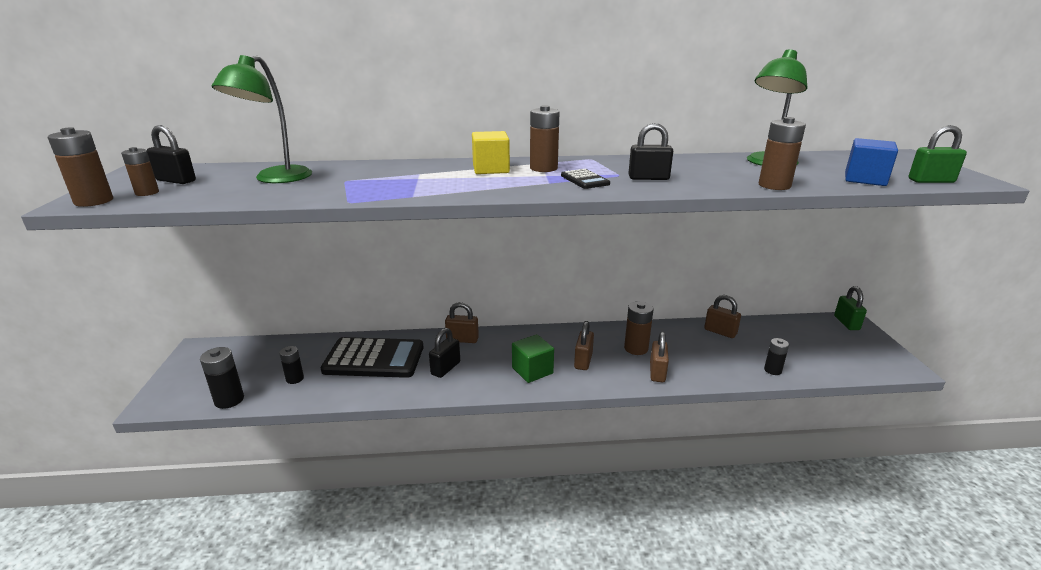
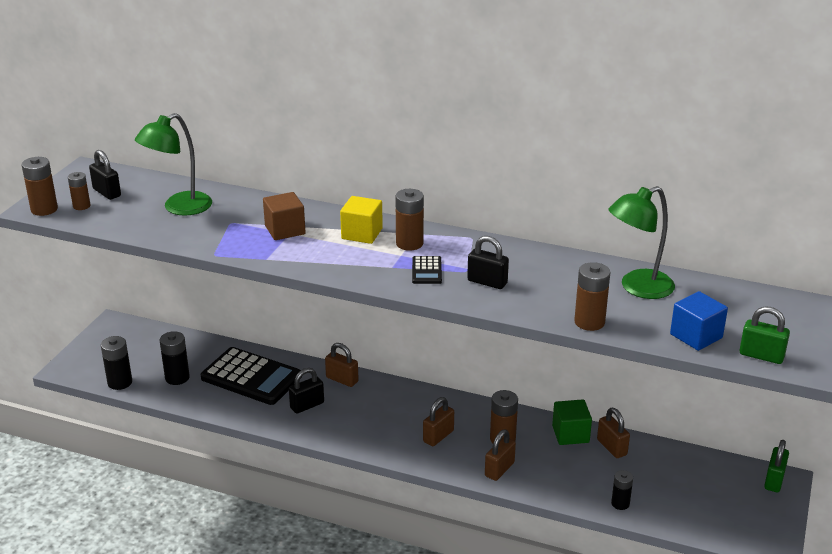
camera: 25 degrees right, 5 degrees up
(295, 379) = (177, 378): black battery -> black battery, size x1.53
(410, 177) = (285, 230): none -> brown cube
(532, 370) = (382, 431): green cube -> green cube (570, 434)

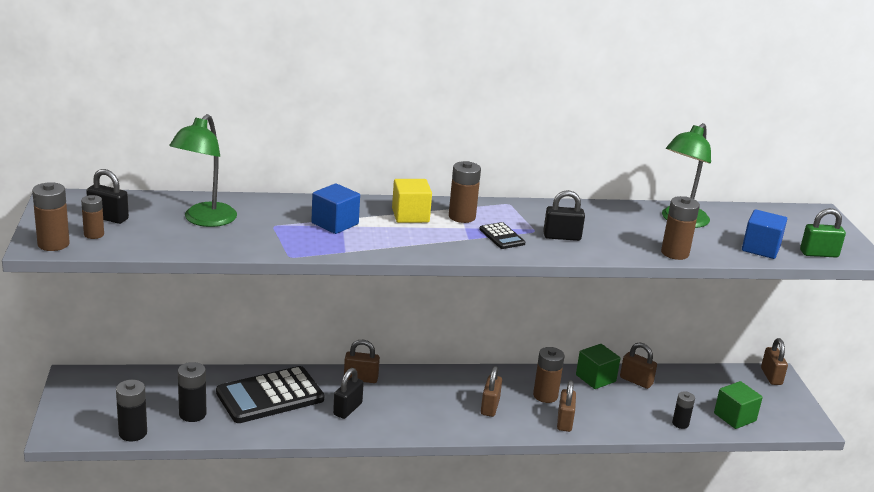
camera: 30 degrees left, 5 degrees down
(251, 377) = (270, 396): black calculator -> black calculator turned 150 degrees clockwise
(285, 230) = (335, 223): brown cube -> blue cube
(688, 513) = (734, 417): none -> green cube
(774, 480) = (771, 376): green padlock -> brown padlock

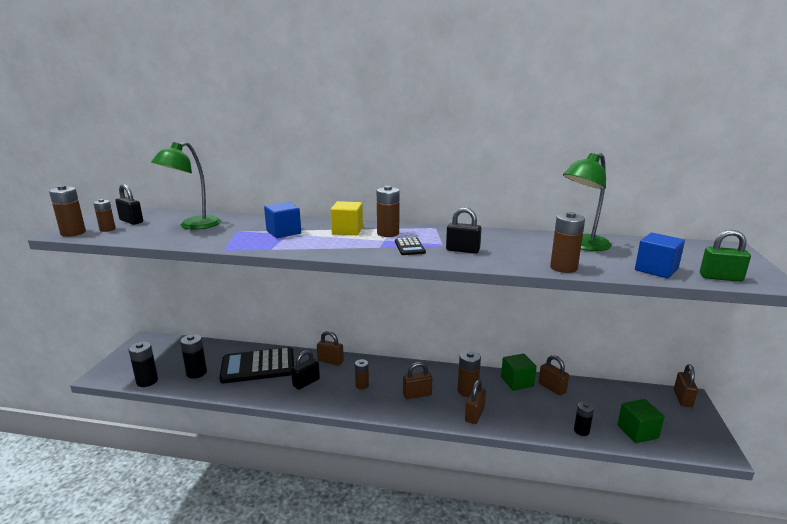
camera: 20 degrees right, 5 degrees down
(419, 404) = (362, 385): none -> brown battery
(490, 407) = (417, 394): brown padlock -> brown padlock turned 45 degrees clockwise

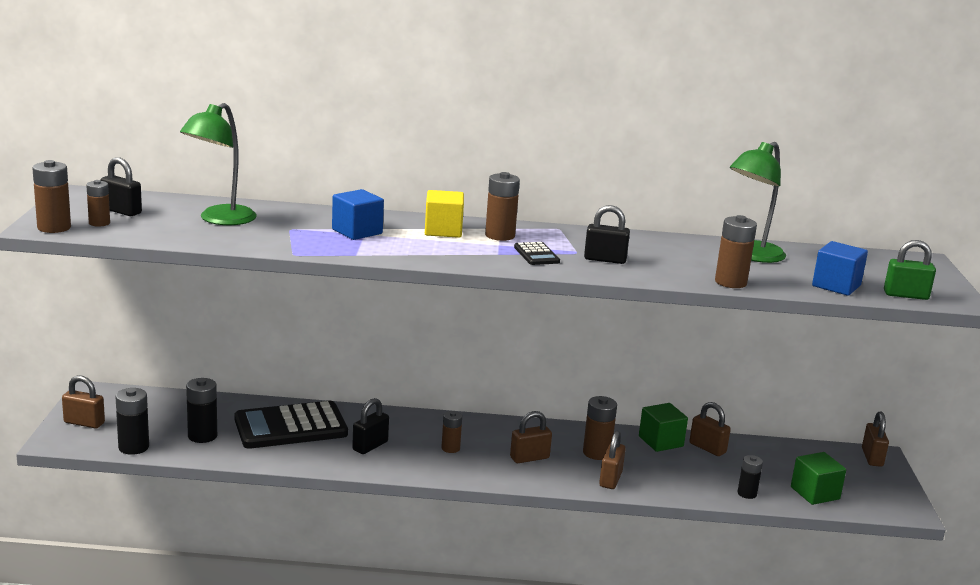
camera: 10 degrees left, 0 degrees up
(330, 361) = (395, 419): brown padlock -> brown padlock (84, 423)

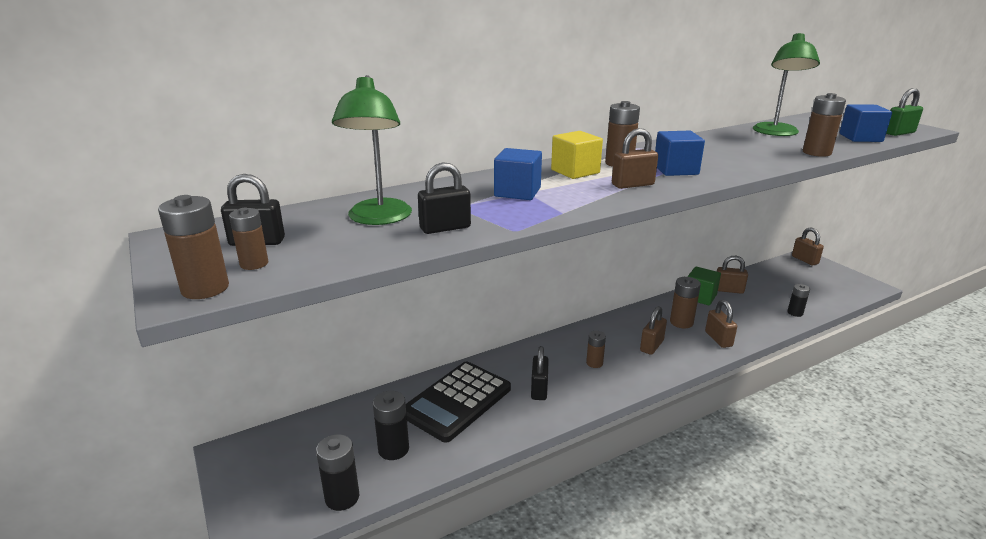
camera: 30 degrees left, 5 degrees up
(84, 423) = (257, 494): brown padlock -> brown padlock (632, 185)
(536, 254) = (675, 170): black calculator -> blue cube
(605, 259) = (720, 160): black padlock -> black padlock (445, 228)
(815, 493) = (821, 296): green cube -> none

